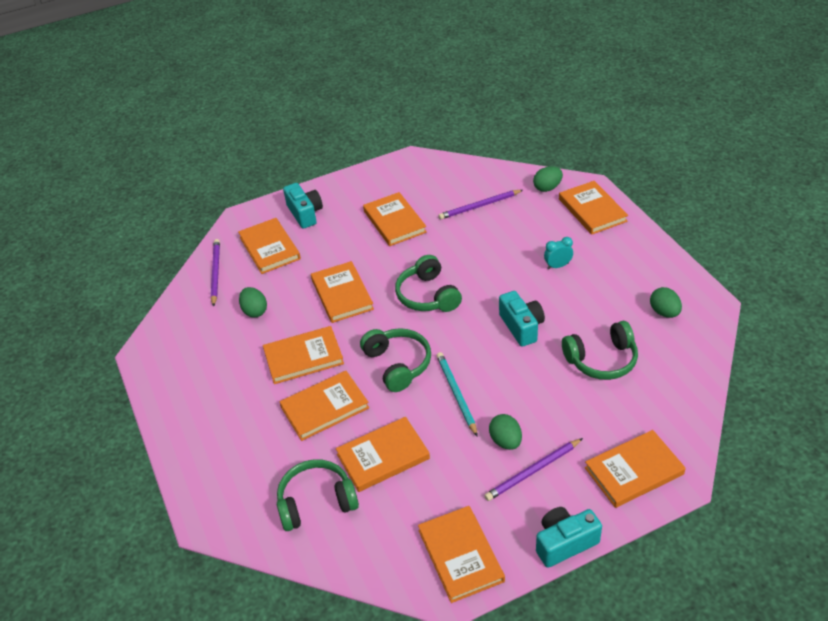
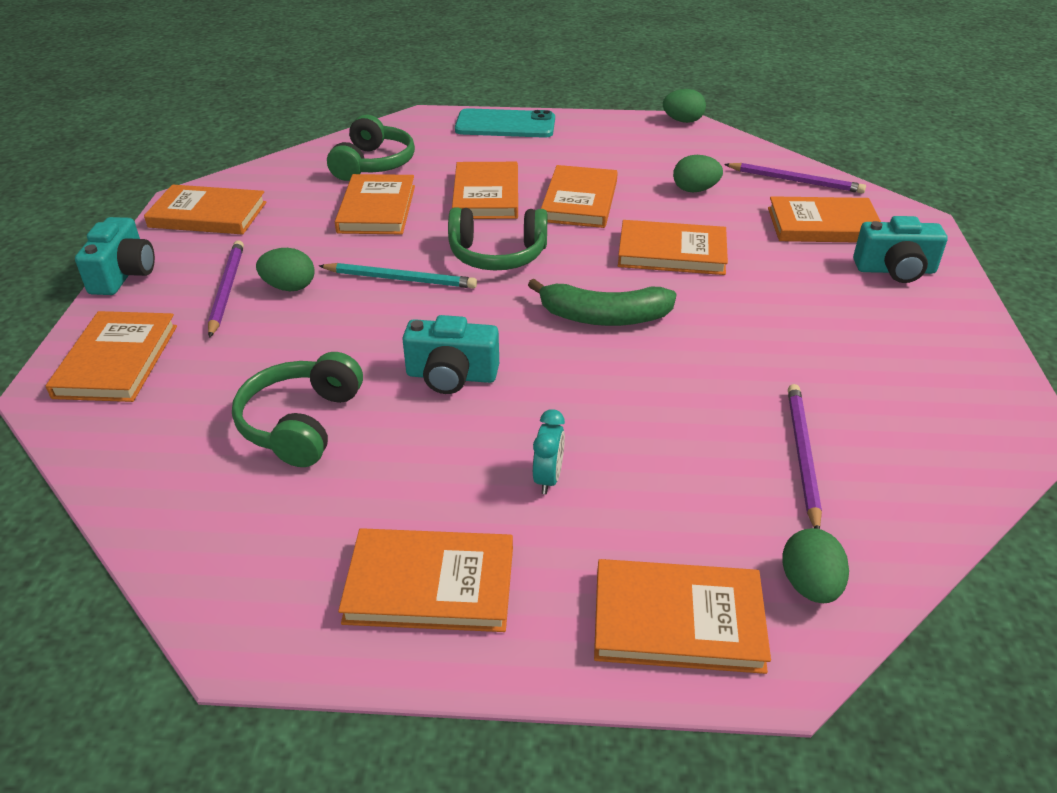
camera: 115 degrees right, 5 degrees down
(197, 455) = (505, 125): none -> turquoise phone
(394, 221) = (817, 344): orange book -> orange book (430, 584)
(427, 295) = (604, 317): green headphones -> green banana
(664, 312) = (303, 555): green egg -> green egg (682, 121)

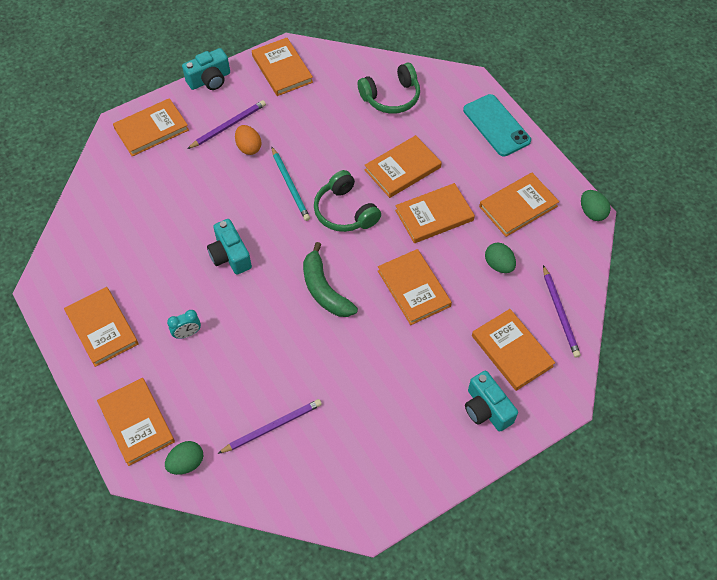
camera: 55 degrees right, 20 degrees up
(289, 287) = (249, 147): green egg -> orange egg
(301, 423) = (159, 223): green headphones -> none
(377, 209) = (346, 131): orange book -> orange book (518, 206)

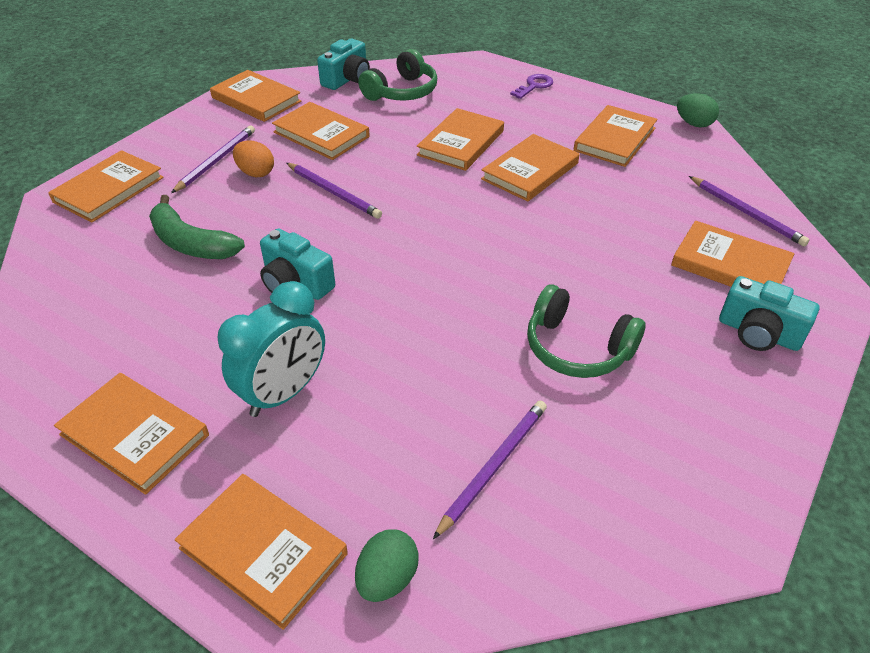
camera: 25 degrees left, 15 degrees down
(187, 333) = (283, 393): turquoise clock -> turquoise clock, size x1.99
(210, 80) = (167, 128): turquoise camera -> turquoise camera (347, 79)
(290, 185) = (334, 192): turquoise pencil -> purple pencil
(324, 290) = (451, 279): green banana -> green banana (191, 243)
(345, 211) = (421, 197): green headphones -> green headphones (577, 348)
(413, 288) = (563, 242): orange book -> orange book (321, 134)
(496, 125) = (534, 86): turquoise phone -> purple key
(498, 265) = (640, 192): green egg -> none

